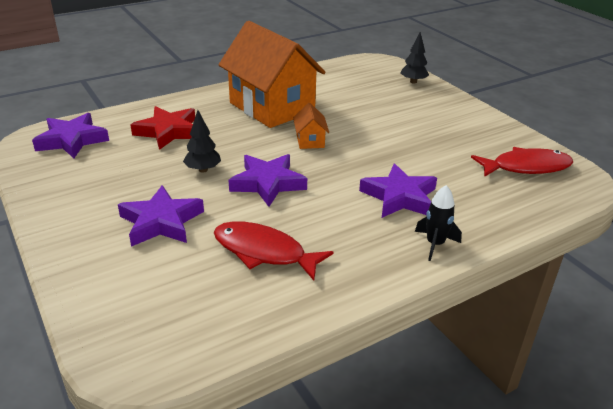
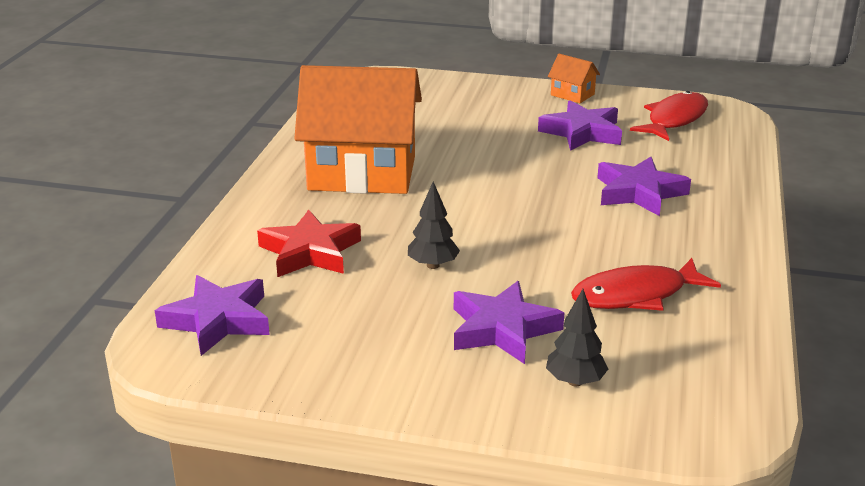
camera: 45 degrees left, 5 degrees down
(268, 183) = (517, 242): purple star -> purple star (582, 132)
(310, 141) = (470, 186): orange house -> orange house (572, 95)
(413, 82) = (442, 85): black tree -> black tree (575, 381)
(435, 244) = (731, 213): black rocket -> none

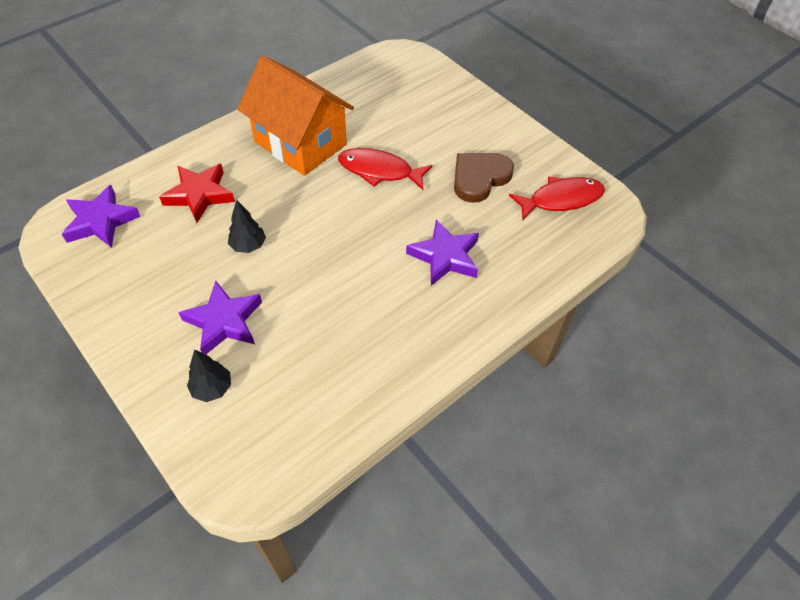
camera: 35 degrees right, 25 degrees up
(572, 95) = (519, 137): orange house -> none
(582, 132) = (479, 178): purple star -> brown heart
(636, 295) = (329, 344): red fish -> red fish (379, 171)

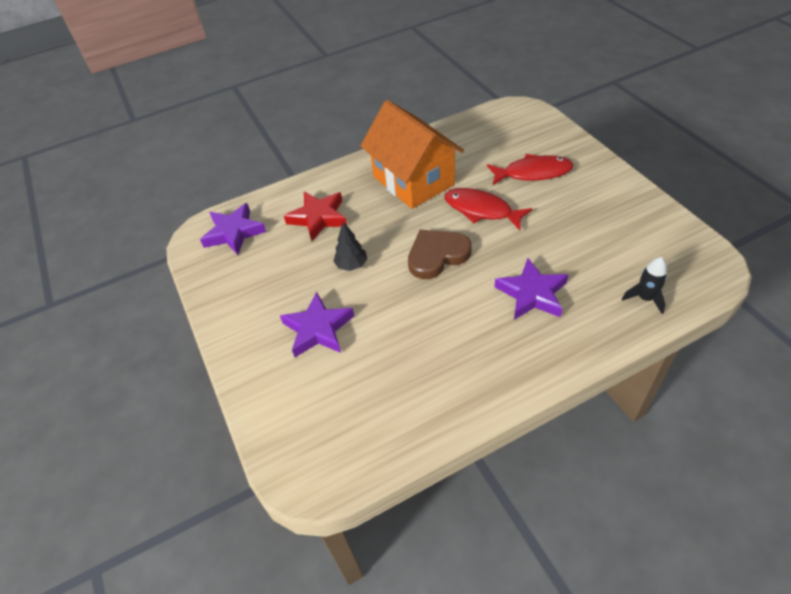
camera: 20 degrees right, 5 degrees down
(212, 388) = (296, 387): black tree -> none
(479, 178) = (577, 224): brown heart -> brown heart (437, 255)
(553, 249) = (645, 298): none -> black rocket
(561, 199) = (659, 251): red fish -> red fish (533, 173)

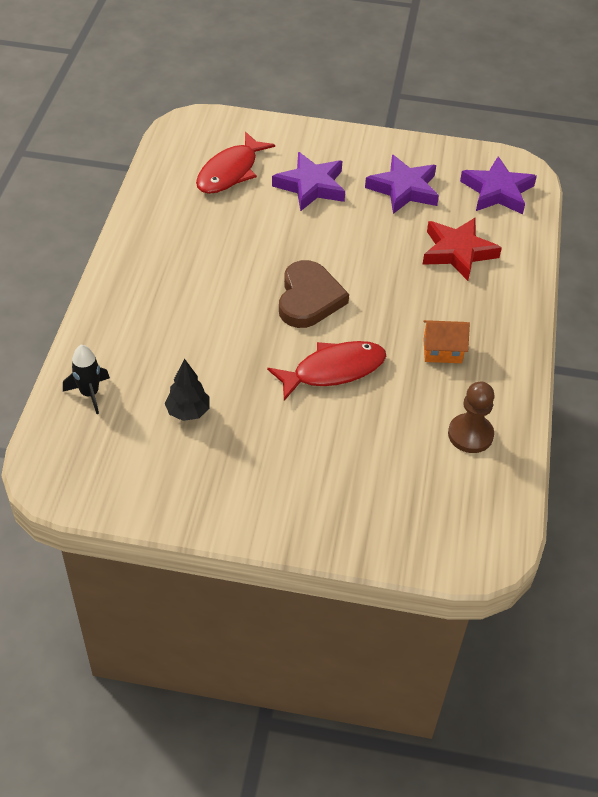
camera: 120 degrees right, 0 degrees up
(351, 265) = (363, 240): black tree -> black tree (188, 412)
(413, 180) = (442, 351): orange house -> orange house, size x0.40
(460, 143) = (470, 435): none -> brown pawn
(532, 294) = (189, 326): purple star -> purple star (404, 189)
(533, 173) = (343, 457): red fish -> red fish (230, 172)

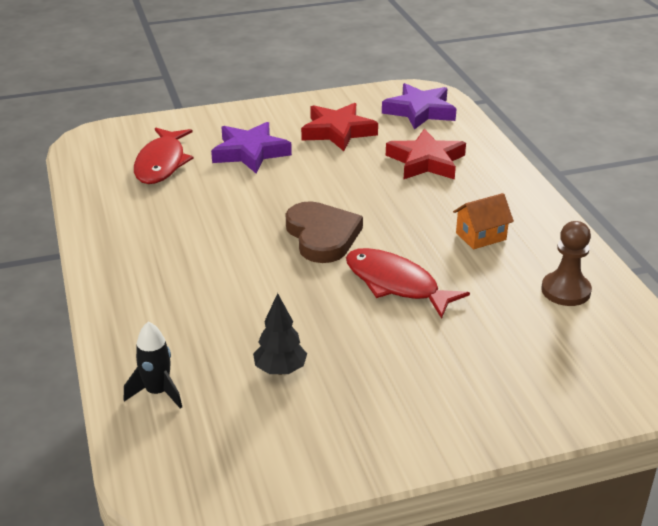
camera: 25 degrees left, 15 degrees down
(333, 370) = (396, 284): red fish -> red fish turned 90 degrees counterclockwise
(404, 189) = (338, 132): purple star -> red star

